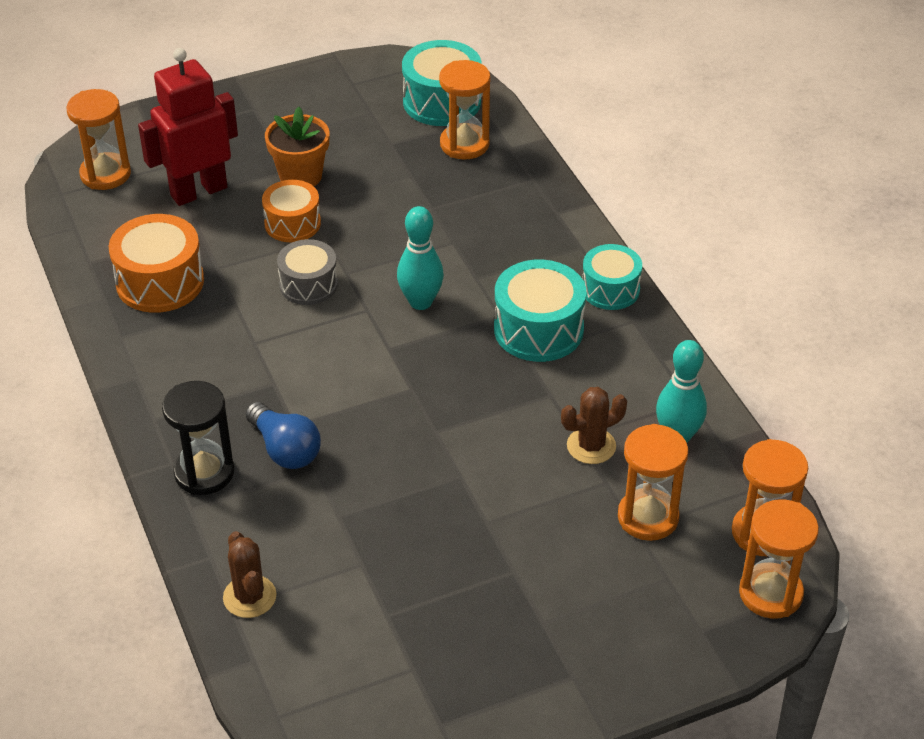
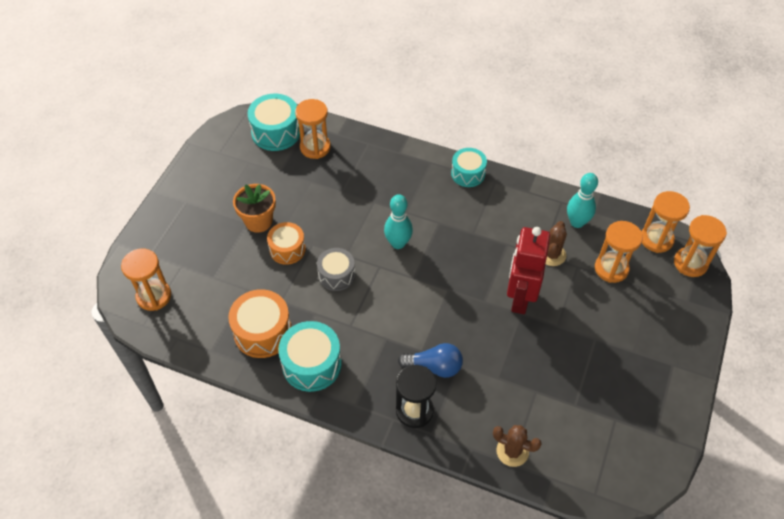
camera: 45 degrees left, 10 degrees up
(198, 191) = (217, 268): red robot -> red robot (520, 298)
(538, 329) = (463, 216): turquoise drum -> turquoise drum (312, 364)

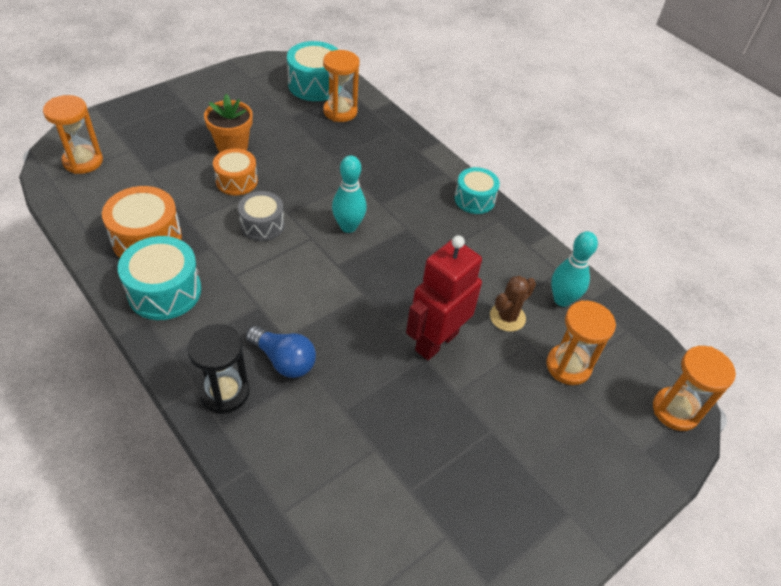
camera: 25 degrees right, 5 degrees down
(512, 451) = (294, 499): brown cactus -> none
(656, 239) = (648, 363): orange hourglass -> none

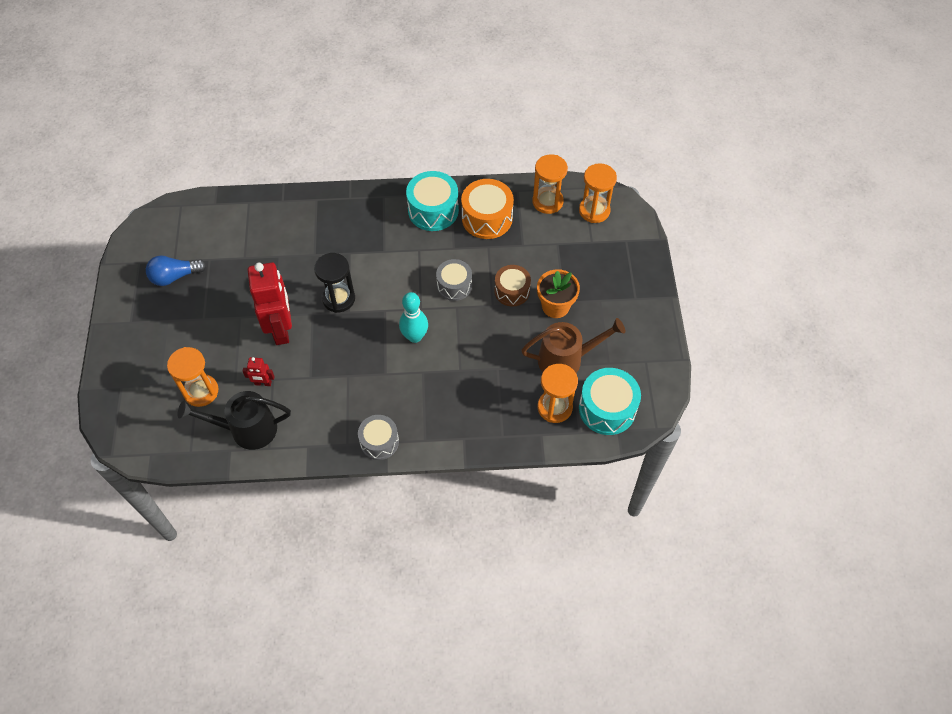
camera: 130 degrees right, 10 degrees up
(225, 392) = (336, 209): black hourglass -> black hourglass (338, 299)
(236, 181) = (512, 291): orange drum -> brown drum
(284, 360) = (334, 245): blue light bulb -> blue light bulb (175, 276)
(286, 120) = (566, 359): none -> brown watering can
(474, 199) = (379, 442): turquoise drum -> grey drum
(507, 317) = (263, 383): brown cactus -> red robot
(562, 299) = (246, 429): turquoise bowling pin -> black watering can
(675, 410) = (121, 429): orange hourglass -> orange hourglass (547, 202)

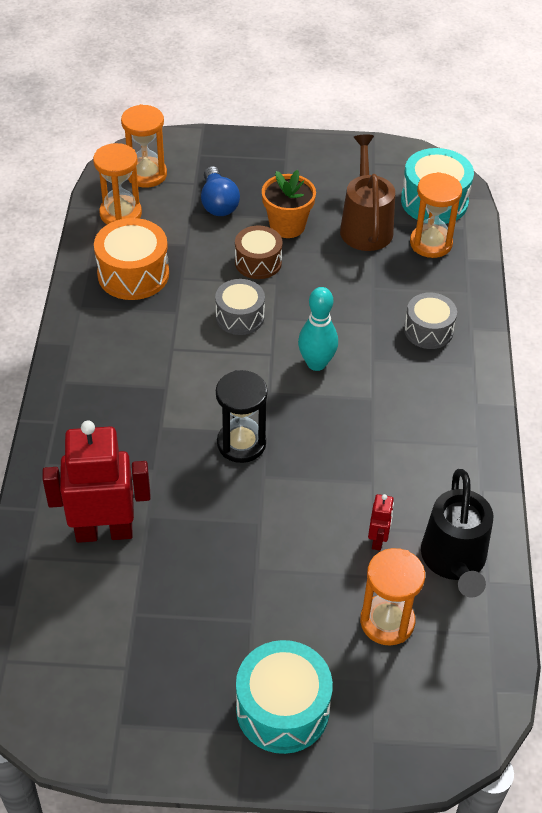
camera: 85 degrees left, 10 degrees down
(175, 276) = (160, 665): blue light bulb -> blue light bulb (218, 203)
(281, 329) = (285, 515): red robot -> red robot (104, 531)
(379, 442) = (475, 410): grey drum -> grey drum (428, 330)
(433, 210) = (105, 328): turquoise drum -> turquoise drum (282, 709)

